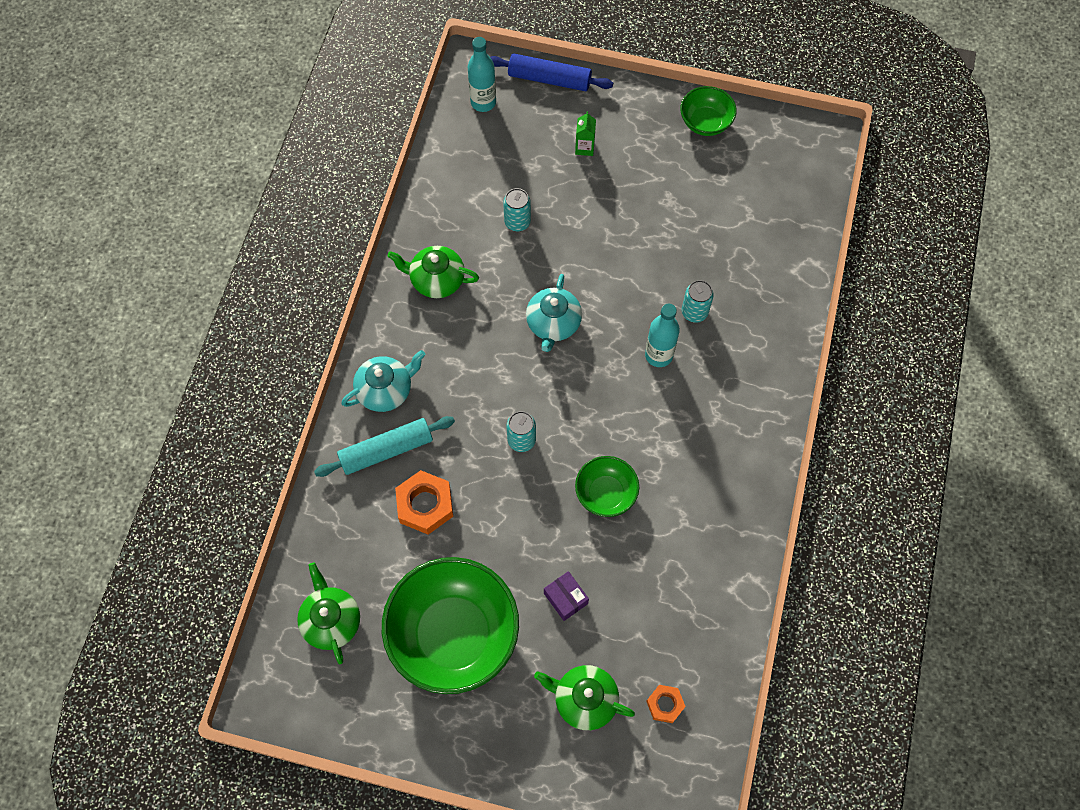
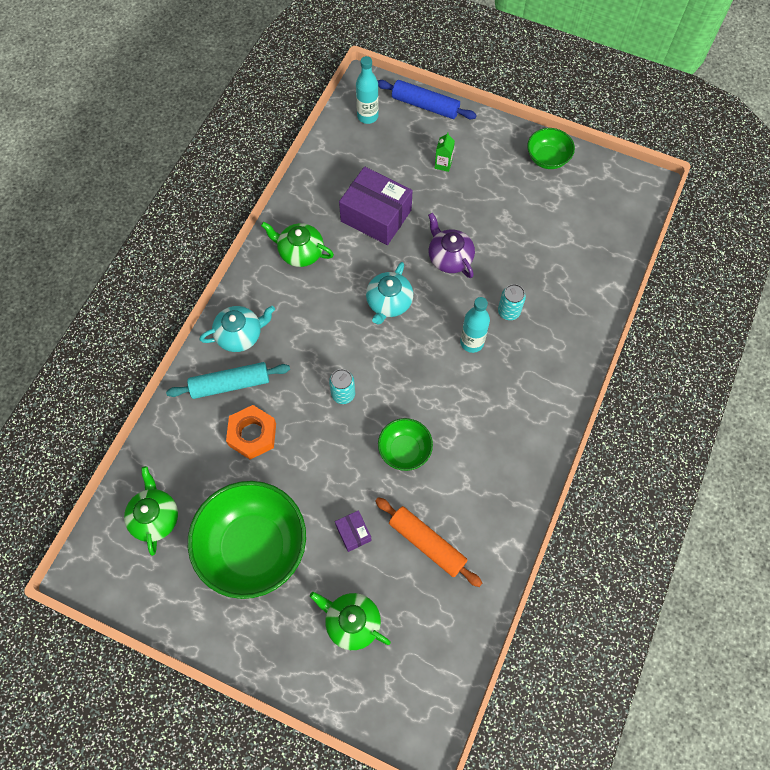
camera: 10 degrees right, 0 degrees up
(517, 222) = (376, 216): turquoise can -> purple box
(613, 259) = (449, 257): none -> purple teapot
(652, 595) = (427, 543): none -> orange rolling pin
(665, 704) = (420, 639): orange nut -> none

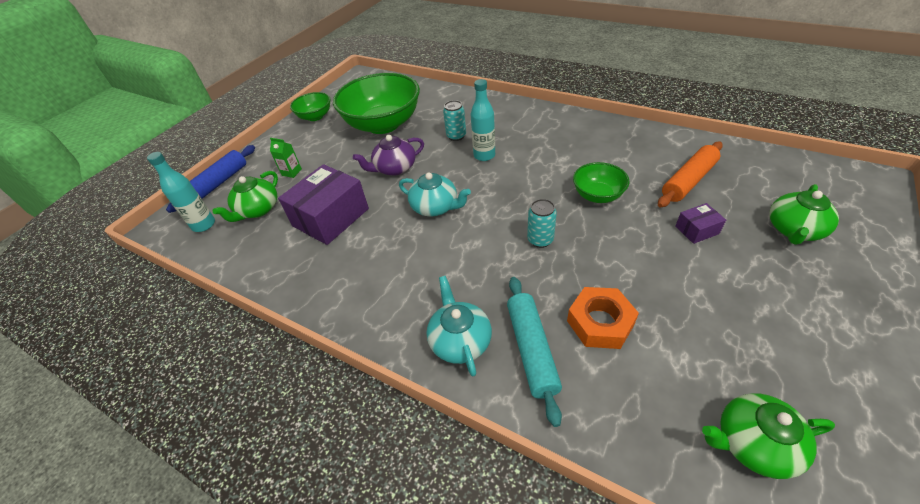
camera: 80 degrees left, 20 degrees down
(253, 547) = (748, 317): green bowl -> green bowl (383, 124)
(300, 252) = (355, 280): green teapot -> green teapot (258, 210)

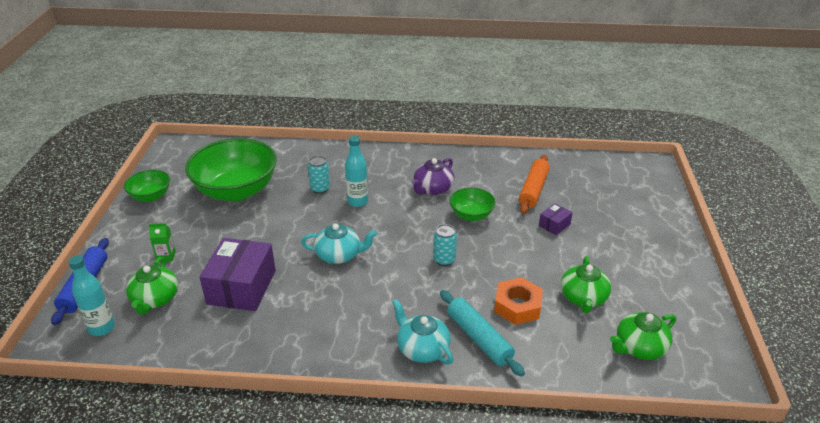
camera: 30 degrees left, 10 degrees down
(394, 168) = (277, 230): purple teapot -> purple teapot (432, 189)
(794, 230) = (616, 210): green teapot -> green teapot (583, 298)

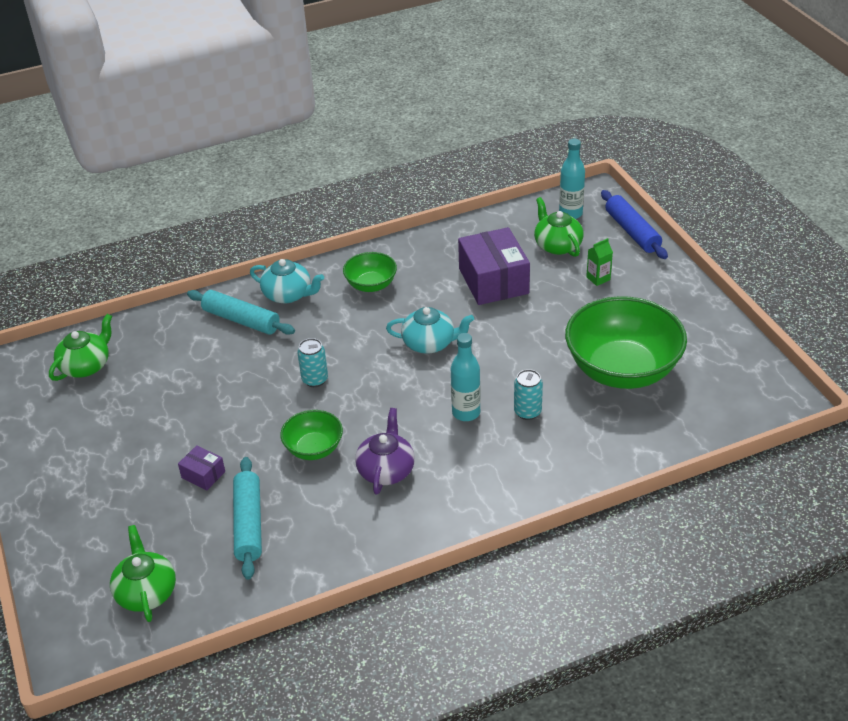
camera: 155 degrees right, 5 degrees up
(151, 196) = (706, 326): green bowl -> green bowl (371, 285)
(339, 255) = (430, 343): turquoise teapot -> turquoise teapot turned 150 degrees counterclockwise
(517, 306) = (215, 361): orange nut -> none
(533, 189) = (249, 524): orange rolling pin -> turquoise rolling pin
(554, 225) = (203, 474): purple box -> purple box turned 75 degrees counterclockwise
(583, 298) = (149, 393): green teapot -> green teapot (146, 592)

